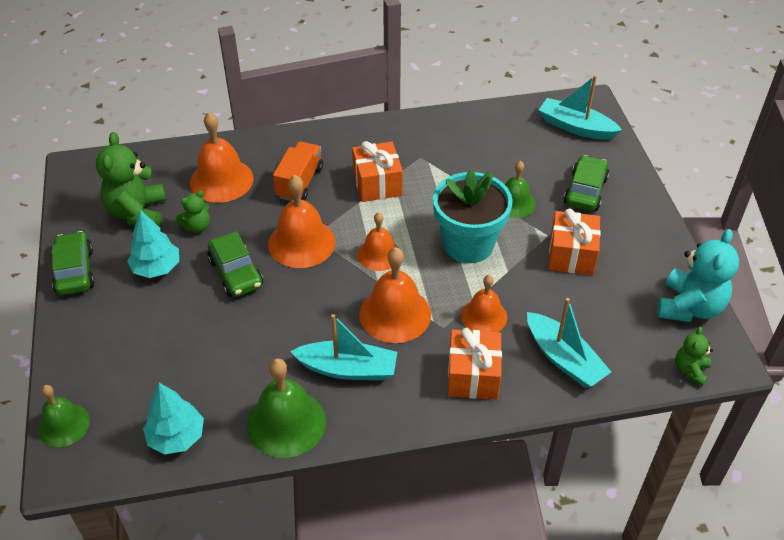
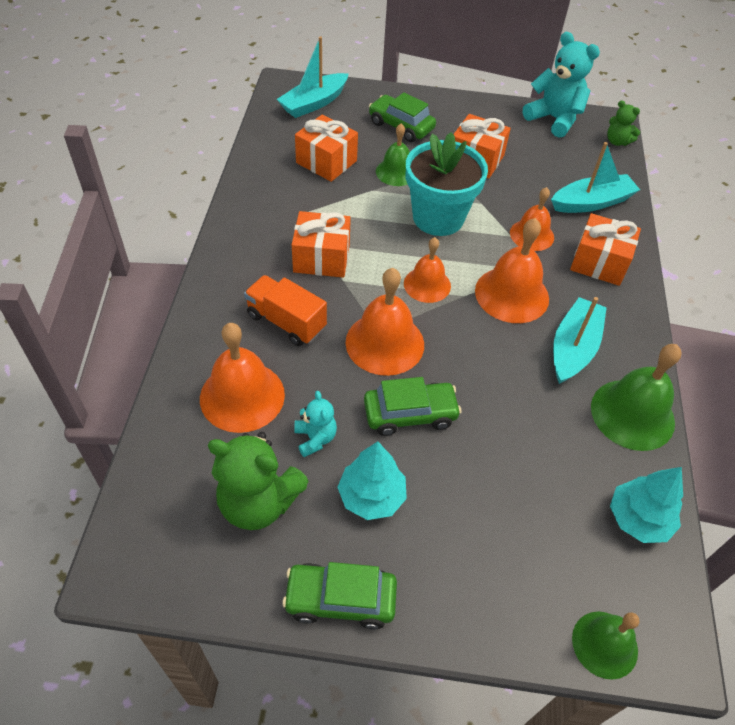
camera: 75 degrees left, 5 degrees up
(197, 226) = (315, 438): green teddy bear -> turquoise teddy bear
(498, 156) = (326, 162): none -> orange gift

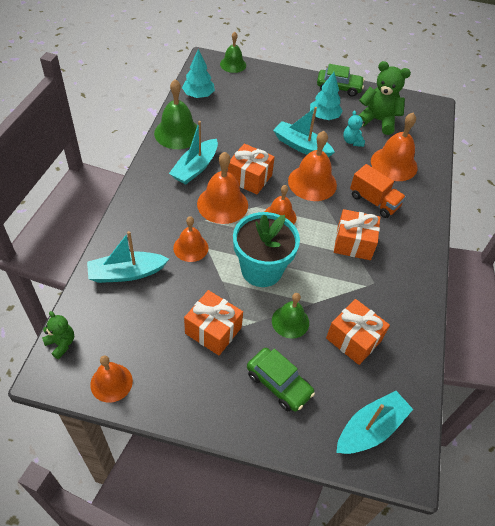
camera: 175 degrees left, 0 degrees up
(410, 414) = (301, 146): green car -> turquoise boat
(554, 119) = (111, 382): turquoise teddy bear -> orange bell
(599, 263) = (149, 220): orange gift -> orange gift (249, 178)

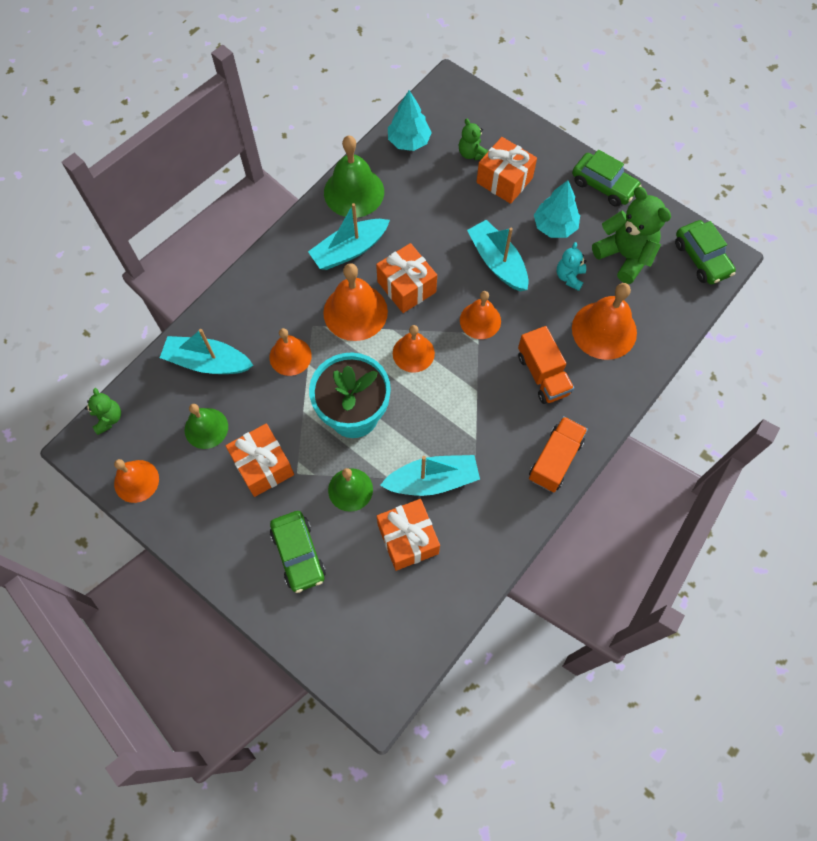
camera: 30 degrees right, 15 degrees up
(233, 64) = (480, 104): green bell -> green bell (206, 428)
(245, 91) = (471, 153): none -> green teddy bear
(312, 183) = (480, 320): orange bell -> orange bell, size x0.64
(353, 243) = (481, 422): orange gift -> orange gift (504, 180)
(370, 429) = (365, 643): turquoise boat -> turquoise boat (432, 480)
(417, 249) = (555, 460): none -> orange truck
(422, 109) = (701, 258): none -> green car

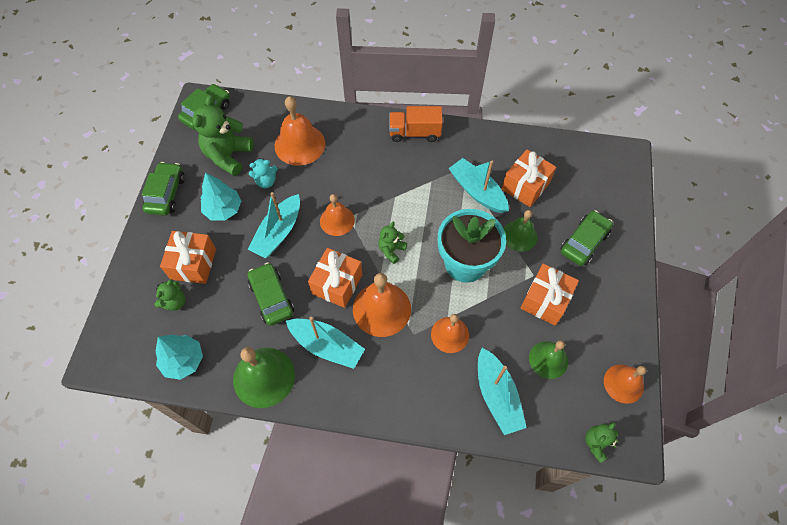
camera: 120 degrees left, 5 degrees down
(413, 353) = (391, 250): orange bell -> green teddy bear
(427, 227) = (271, 298): none -> green car
(543, 374) = (357, 164): orange truck -> none

